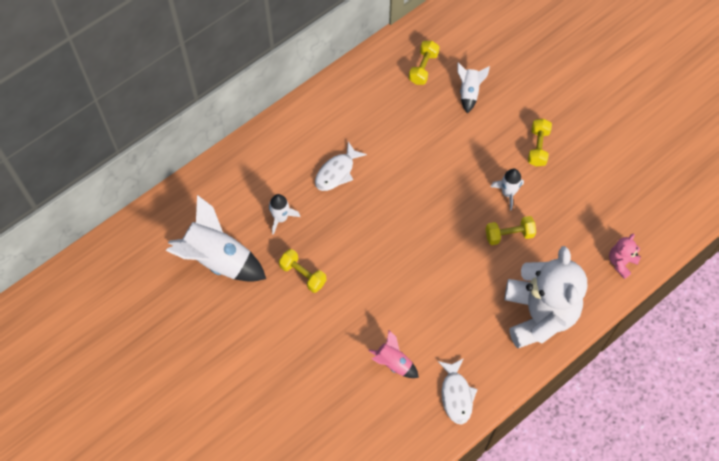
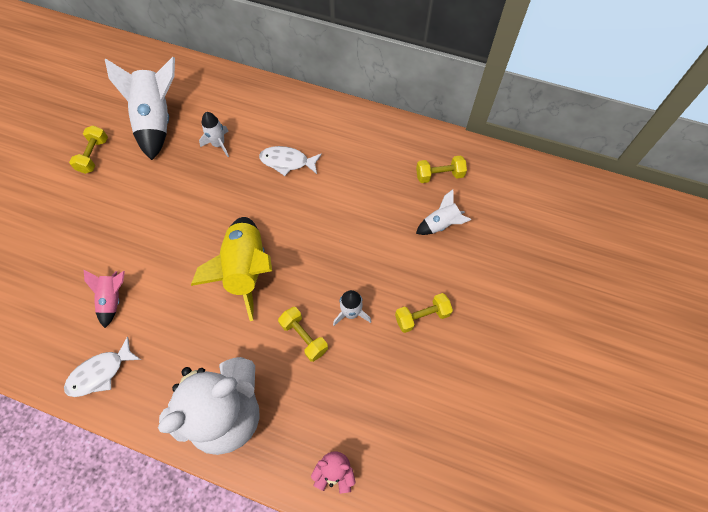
camera: 60 degrees right, 0 degrees up
(303, 275) = (171, 186): yellow dumbbell -> yellow dumbbell (94, 156)
(426, 250) = (246, 270): none -> yellow rocket

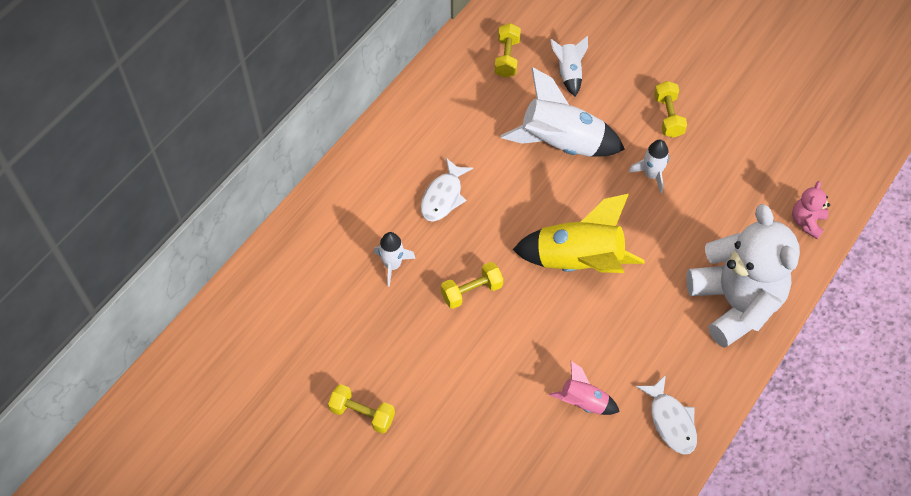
camera: 75 degrees left, 5 degrees down
(157, 121) = (330, 332): white rocket -> white rocket (561, 143)
(304, 337) = (669, 221): yellow dumbbell -> yellow dumbbell (471, 291)

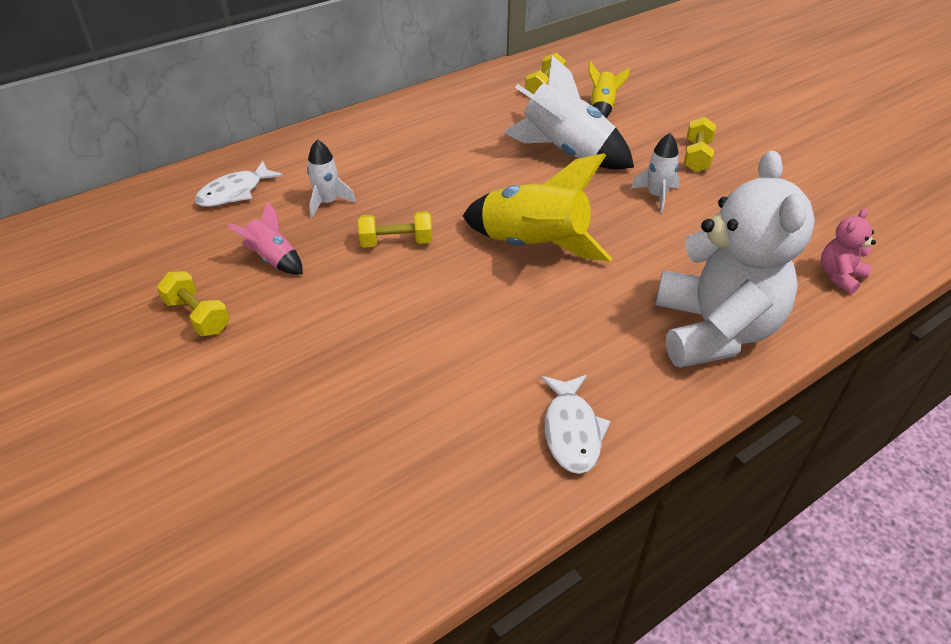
camera: 20 degrees right, 15 degrees down
(443, 197) = (417, 164): white fish -> white fish (234, 192)
(569, 73) = (602, 108): white rocket -> yellow rocket
(583, 402) = (465, 377): pink rocket -> pink rocket (273, 259)

